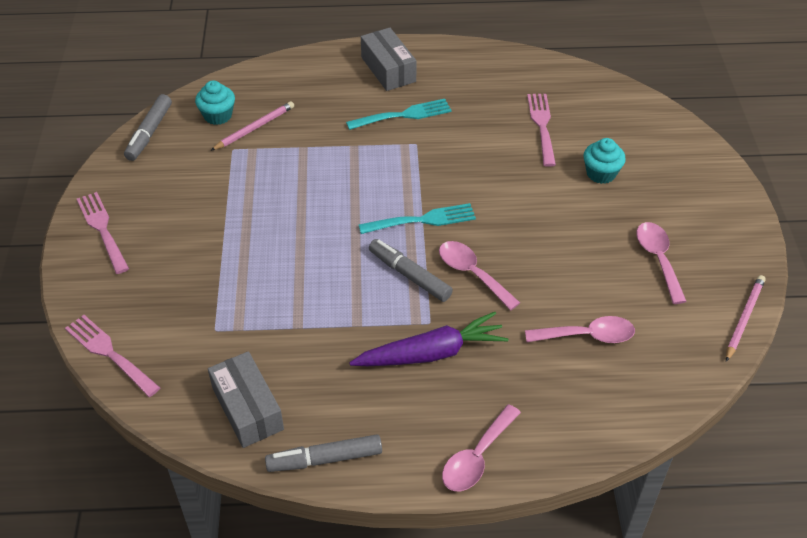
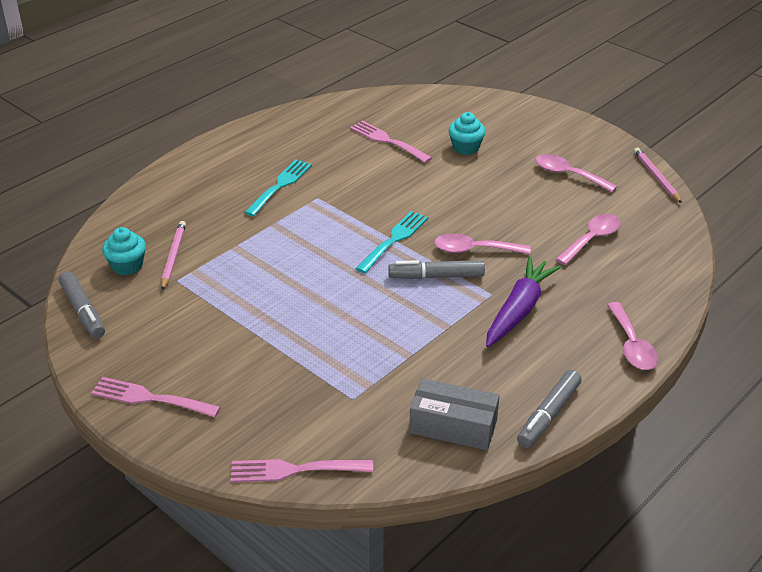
camera: 45 degrees left, 10 degrees down
(388, 69) = (222, 163): grey box -> none

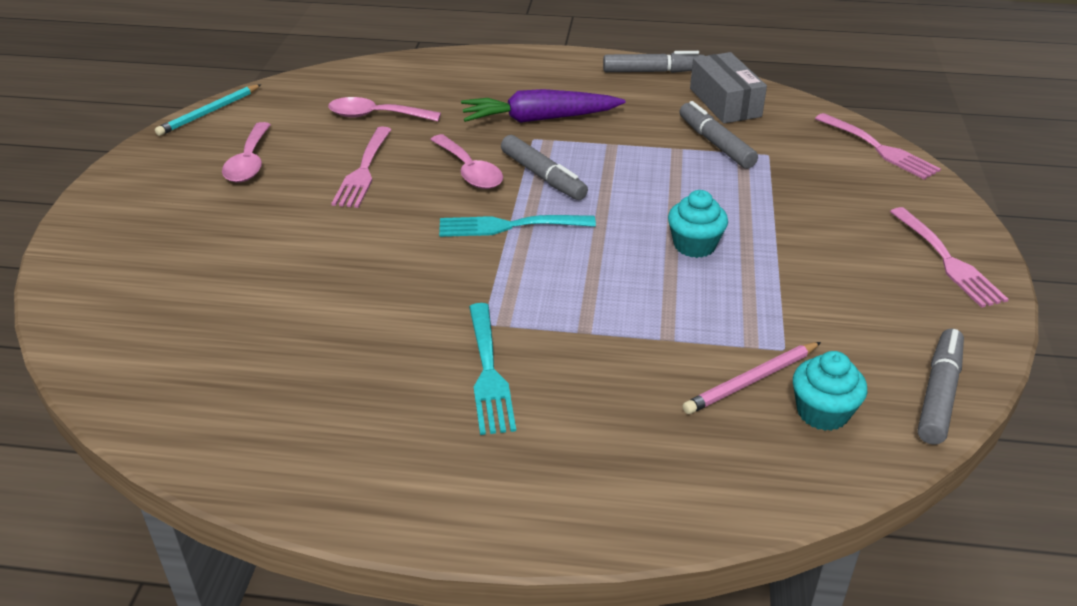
camera: 125 degrees left, 0 degrees up
(280, 185) = (489, 373): turquoise fork -> turquoise fork turned 90 degrees counterclockwise
(387, 141) = (271, 328): pink fork -> pink fork (363, 171)
(396, 380) = (715, 143): none -> grey marker
(465, 148) = (237, 252): turquoise cupcake -> turquoise cupcake (694, 245)
(632, 345) = (522, 62): pink spoon -> none
(656, 177) = (209, 112): pink pencil -> turquoise pencil

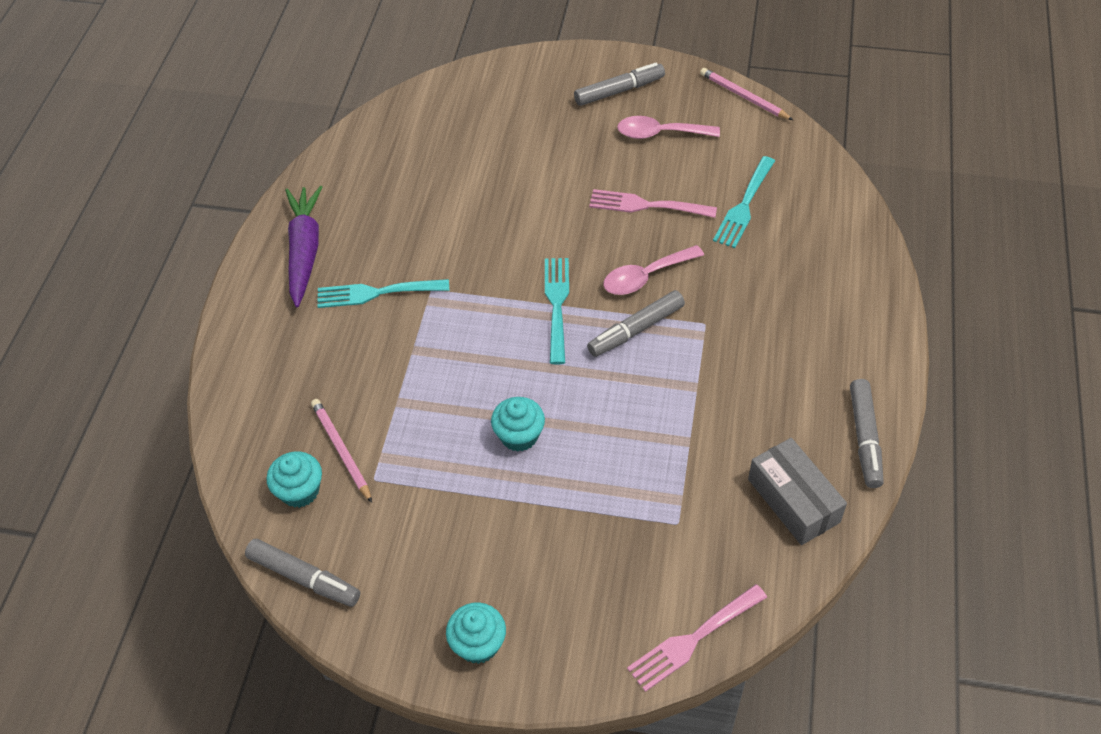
camera: 95 degrees right, 15 degrees up
(209, 112) = (743, 97): turquoise pencil -> pink pencil
(375, 116) = (744, 206): pink spoon -> turquoise fork
(539, 119) = (745, 329): purple carrot -> purple carrot (304, 251)
(715, 143) = (700, 478): grey marker -> grey marker (619, 91)
(725, 102) = (793, 500): grey box -> grey box turned 75 degrees clockwise
(948, 260) = (478, 644): pink fork -> turquoise cupcake

